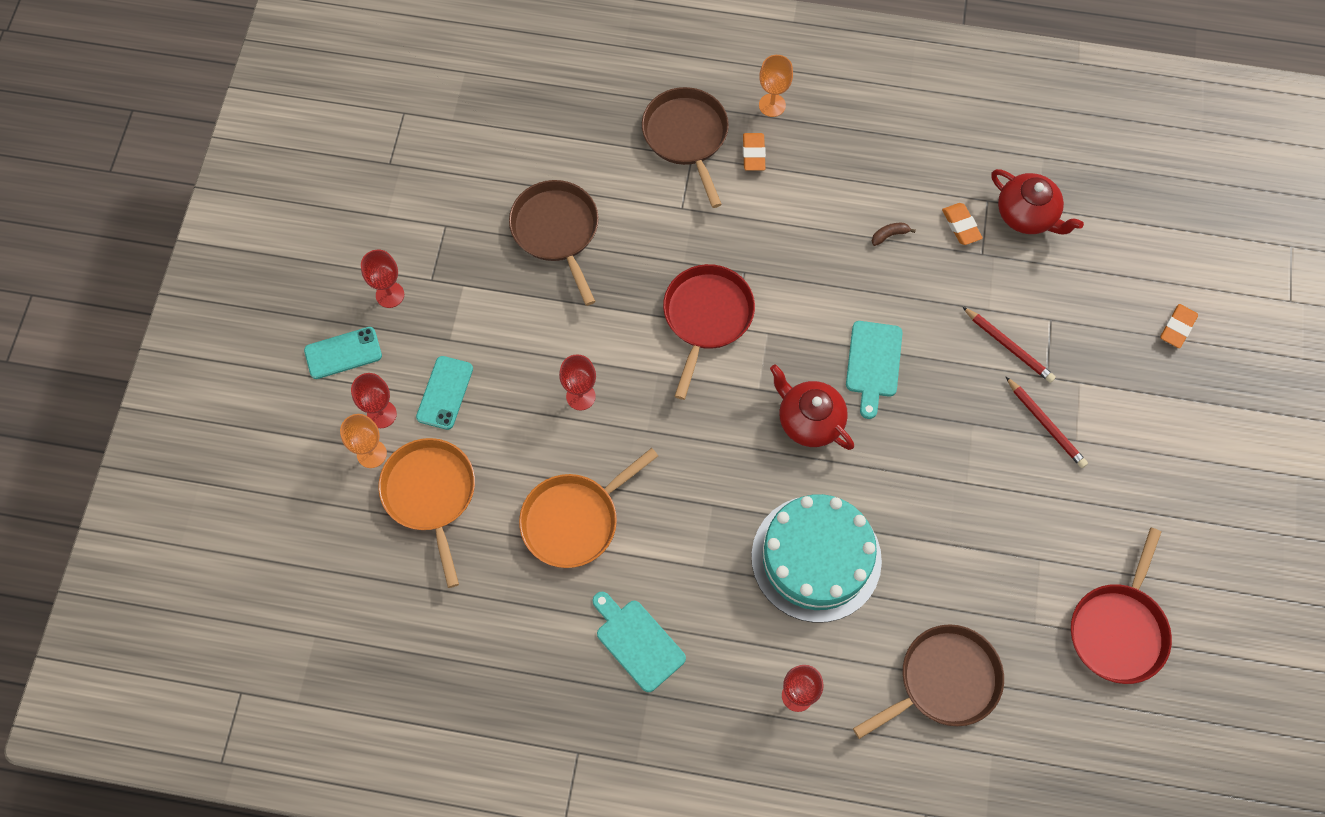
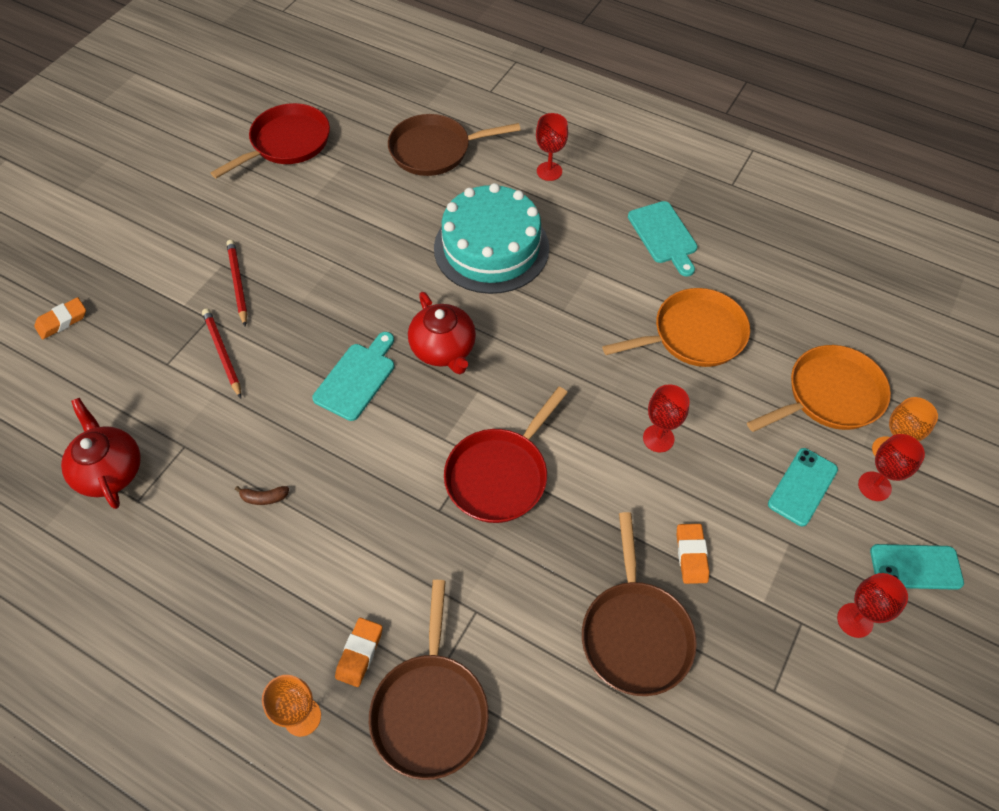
camera: 160 degrees left, 10 degrees down
(430, 494) = (829, 395): orange pan -> orange pan turned 120 degrees counterclockwise
(961, 226) = (184, 482): orange eraser -> orange eraser (691, 555)

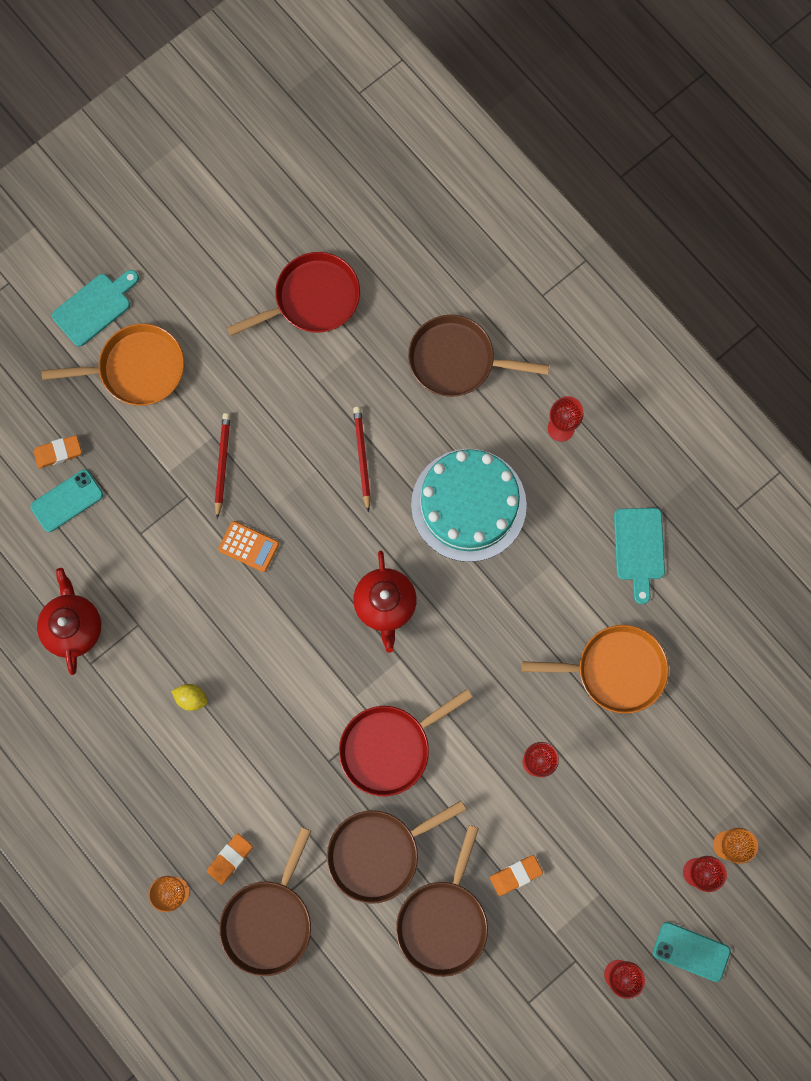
camera: 20 degrees right, 20 degrees up
(222, 353) = (191, 539): red pencil -> red pencil (362, 457)
(264, 498) = (191, 698): brown banana -> yellow lemon
(286, 342) = (249, 546): none -> orange calculator
(357, 378) = (300, 608): turquoise cutting board -> turquoise cutting board (95, 307)
(531, 585) = (378, 853): none -> brown pan
(691, 555) = (516, 875): orange eraser -> orange eraser turned 45 degrees clockwise
(802, 487) = (636, 850): turquoise phone -> turquoise phone (67, 501)
(829, 395) = (705, 775): orange pan -> orange pan (137, 369)

